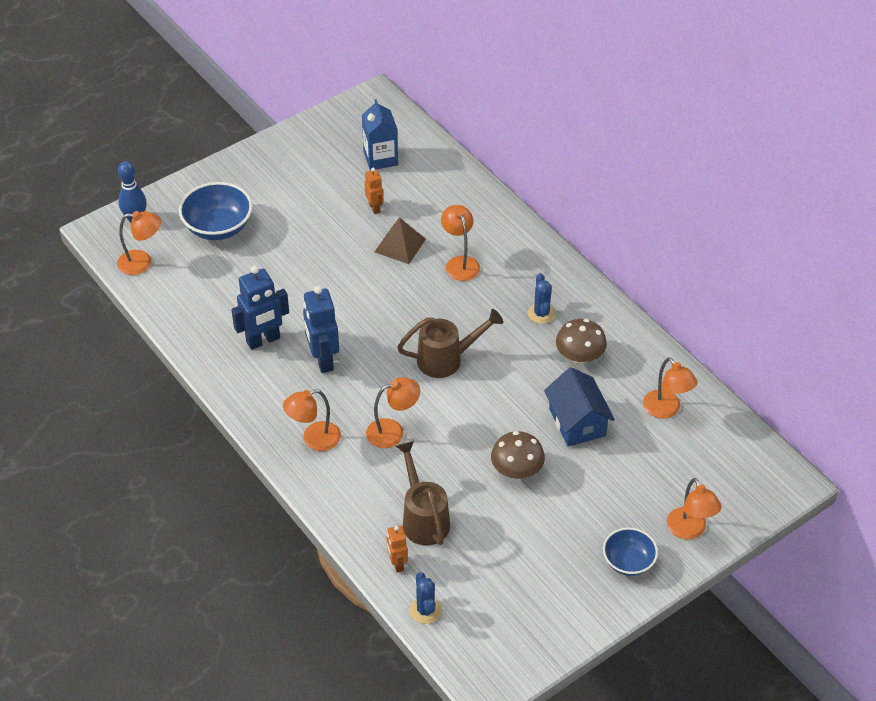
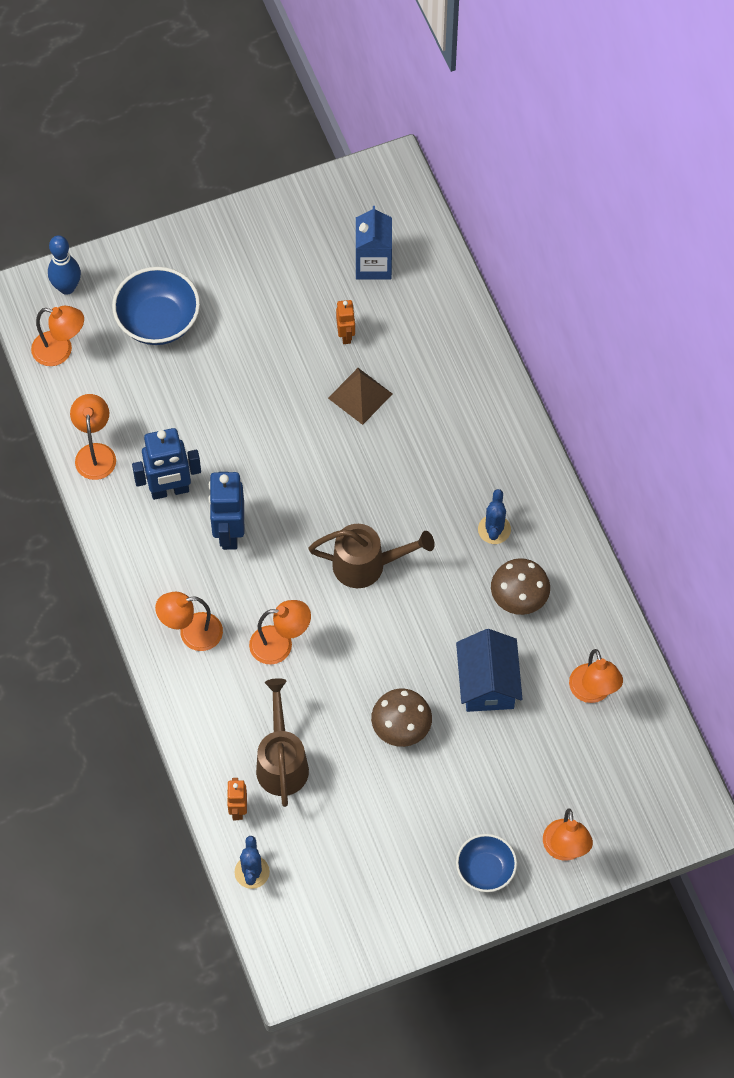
camera: 15 degrees right, 15 degrees up
(460, 263) = (422, 437): orange lamp -> orange lamp (95, 453)

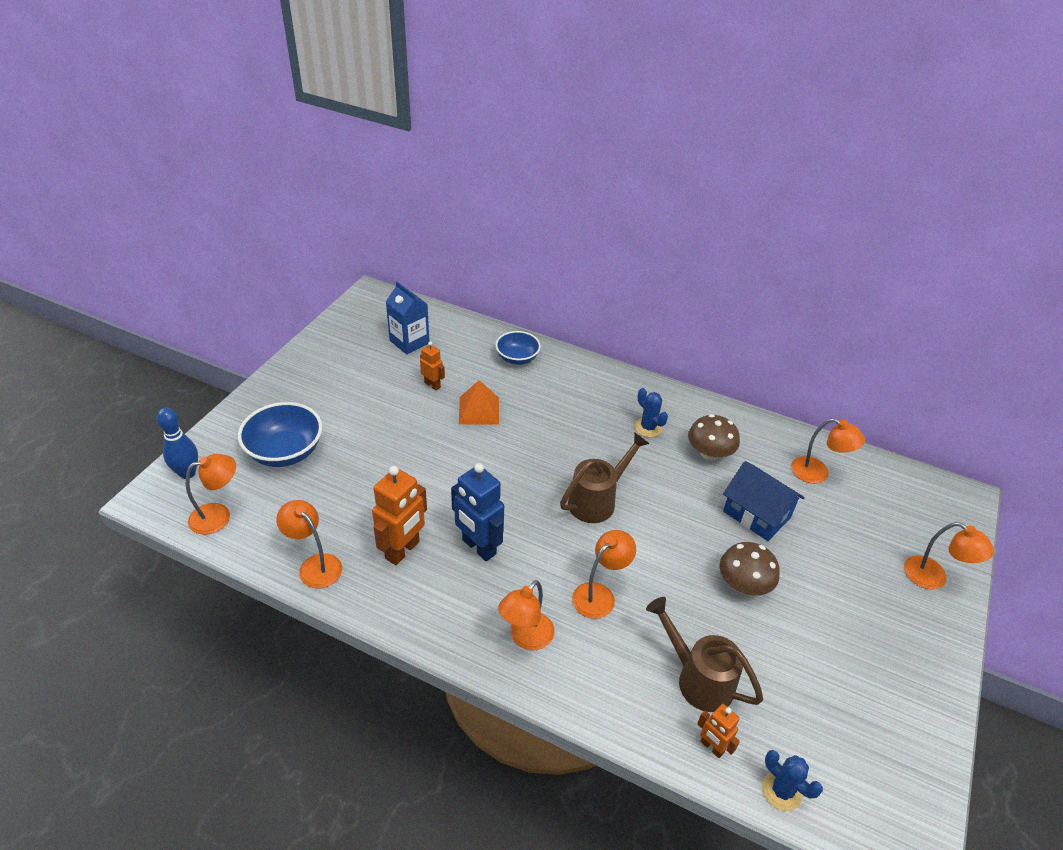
camera: 45 degrees left, 20 degrees down
(169, 490) = (403, 550): blue robot -> orange robot
(360, 395) = (479, 410): brown pyramid -> orange pyramid
(485, 870) = (914, 634): blue bowl -> blue bowl (517, 358)

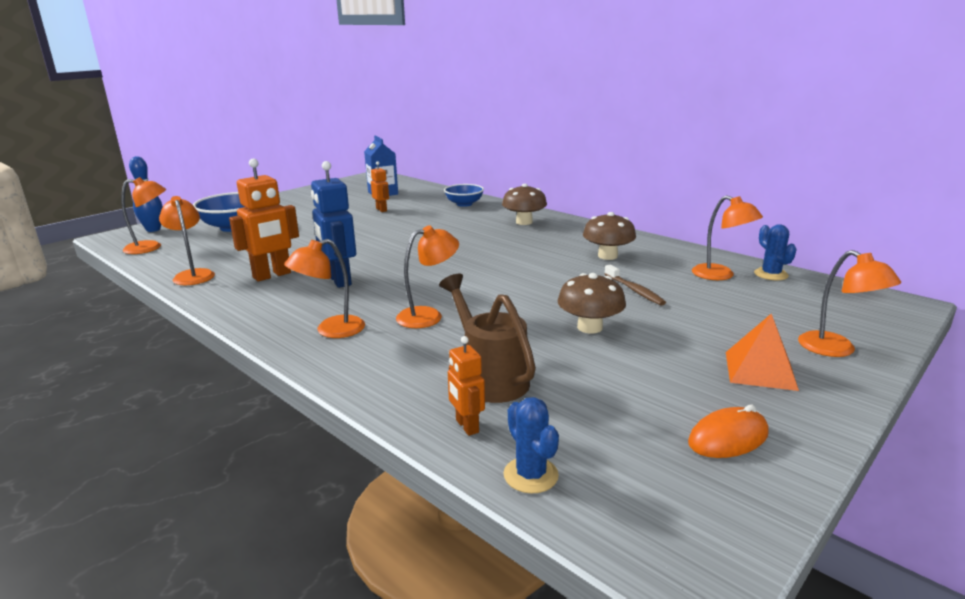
camera: 20 degrees right, 20 degrees down
(479, 410) = (408, 222): orange pyramid -> orange pyramid (760, 370)
(597, 500) = (473, 269): brown watering can -> none
(600, 393) = (524, 222): none -> brown mushroom
(648, 427) = (555, 240): blue cactus -> blue cactus (771, 274)
(756, 514) = (634, 290): blue house -> brown toothbrush
(892, 712) = (728, 438): none -> orange mouse

